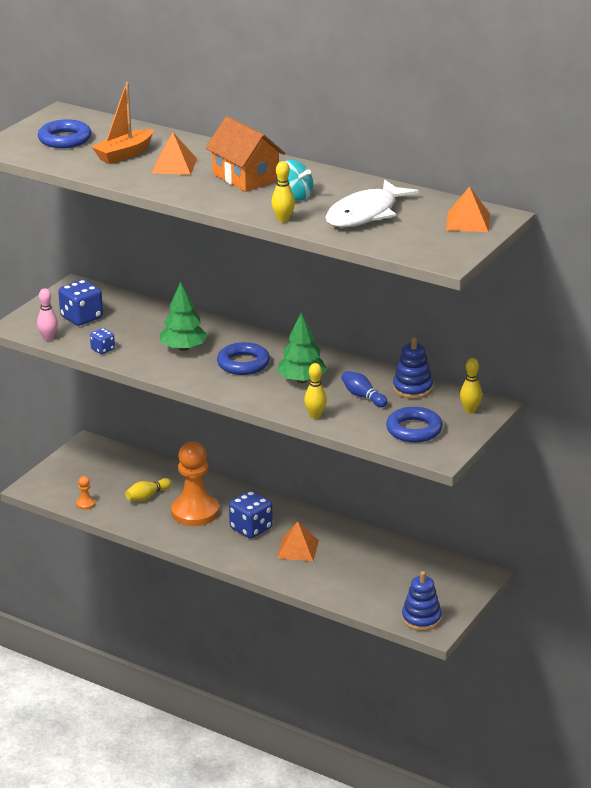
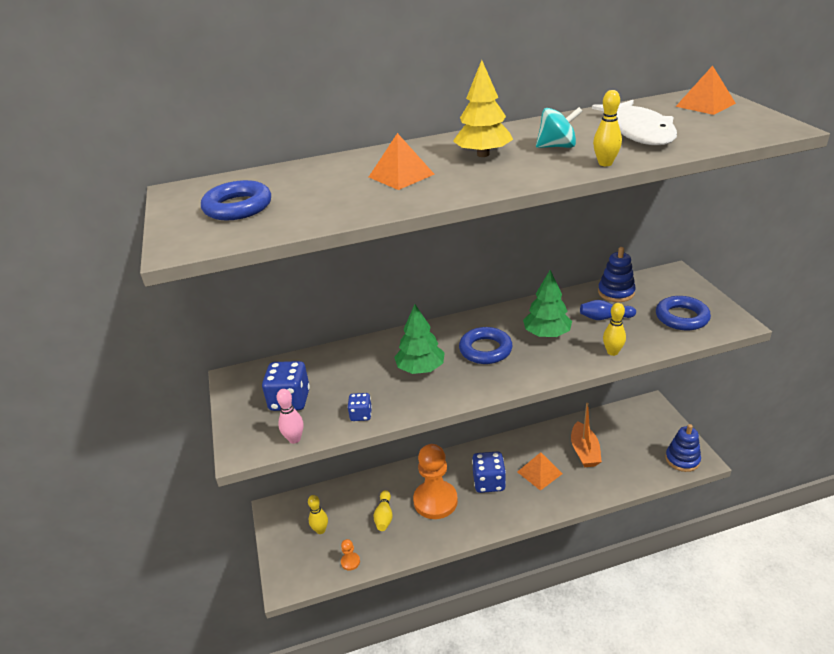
camera: 45 degrees left, 5 degrees up
(124, 154) = (331, 190): orange boat -> orange boat (584, 451)
(245, 177) = (483, 154): orange house -> yellow tree
(470, 410) = (674, 283): yellow bowling pin -> yellow bowling pin (320, 530)

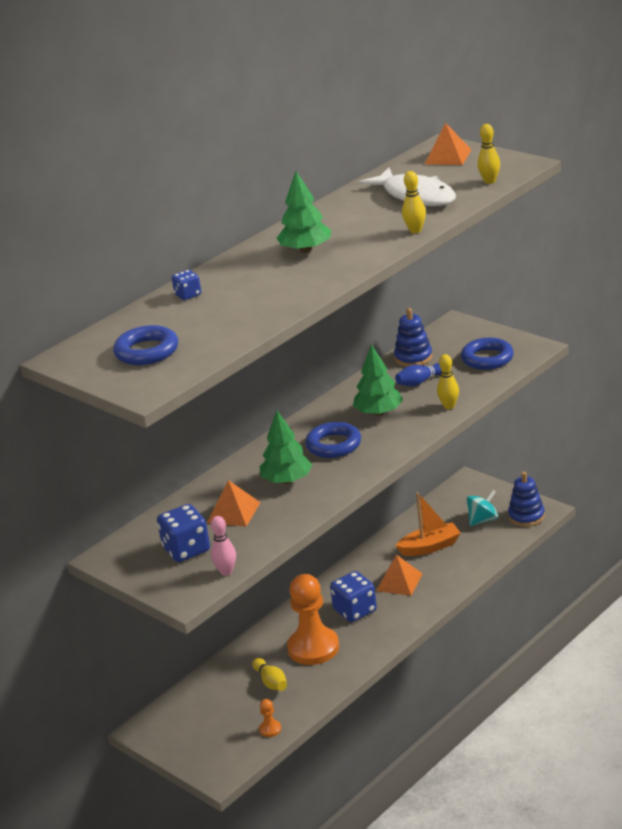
camera: 30 degrees left, 5 degrees down
(320, 530) = (213, 721): yellow bowling pin -> yellow bowling pin (489, 181)
(361, 415) = (268, 532): blue dice -> blue dice (188, 295)
(401, 175) = (257, 286): orange pyramid -> orange pyramid (233, 512)
(483, 154) = (306, 250): yellow tree -> green tree
(557, 146) = (362, 227): turquoise spinning top -> turquoise spinning top (483, 520)
(584, 451) = (430, 547): orange boat -> orange boat turned 75 degrees counterclockwise

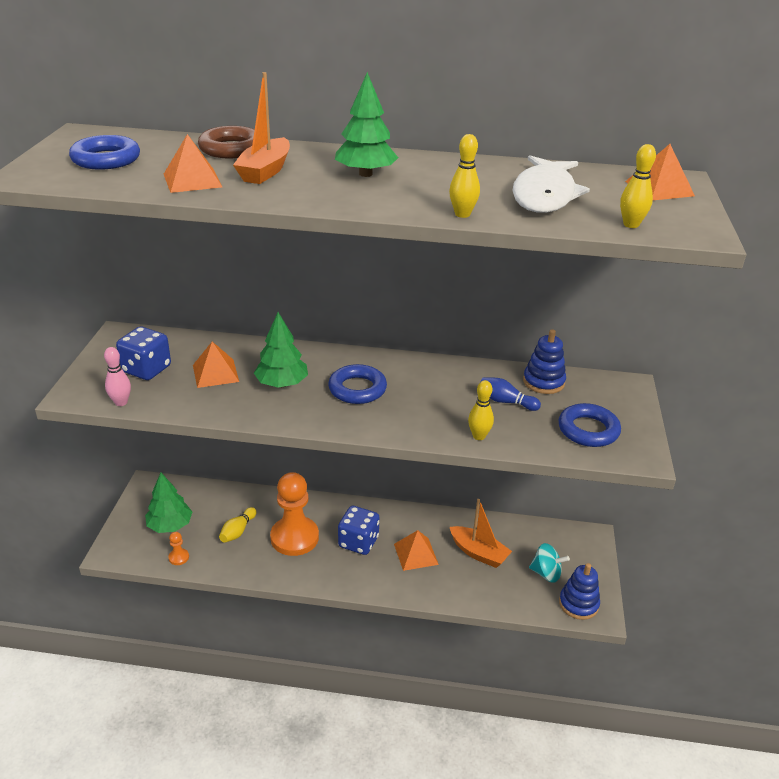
camera: 50 degrees right, 5 degrees up
(188, 295) = (231, 149): blue dice -> brown ring
(239, 319) = (192, 180): none -> orange pyramid
(254, 288) = (265, 171): none -> orange boat
(379, 413) = (431, 396): green tree -> green tree (170, 525)

